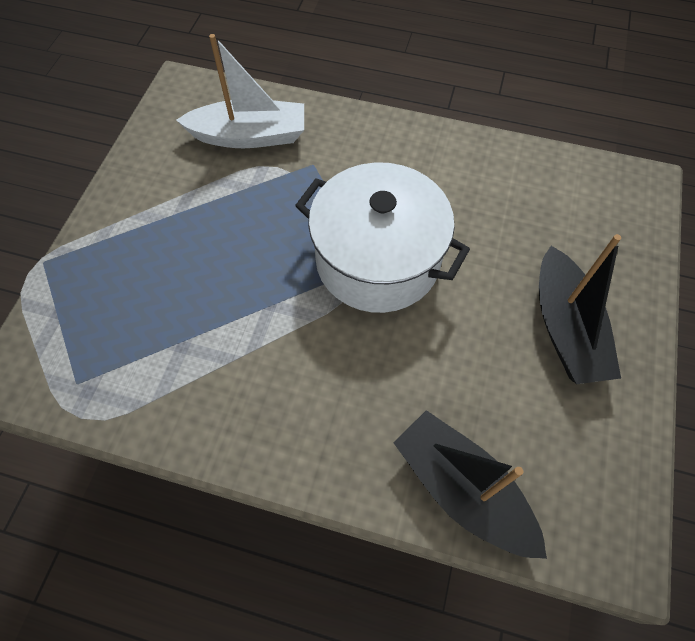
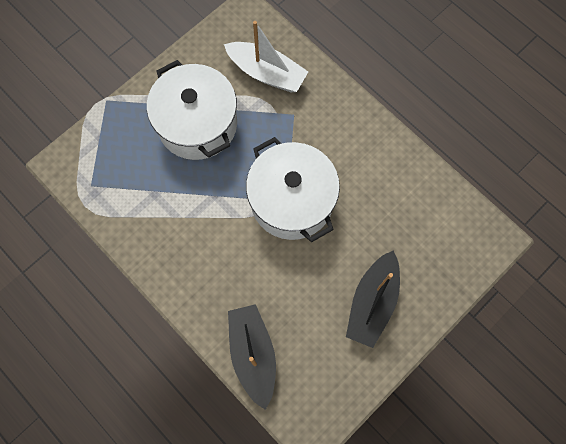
camera: 30 degrees right, 10 degrees up
(193, 231) = (197, 124): none -> white pot

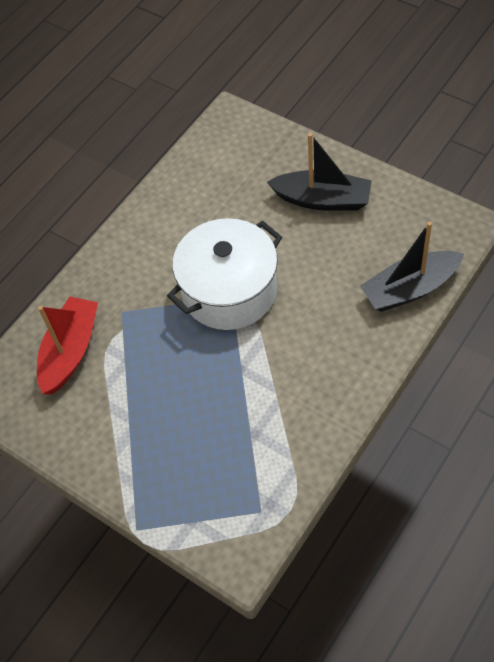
camera: 95 degrees left, 15 degrees down
(197, 124) = (152, 410): white pot -> none
(266, 73) = (70, 351): white boat -> red boat

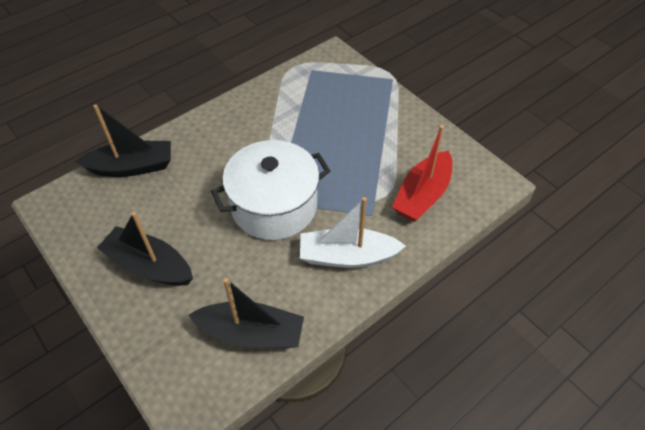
camera: 170 degrees left, 5 degrees down
(137, 262) = (347, 256): none -> white boat
(202, 176) = (251, 333): none -> black boat

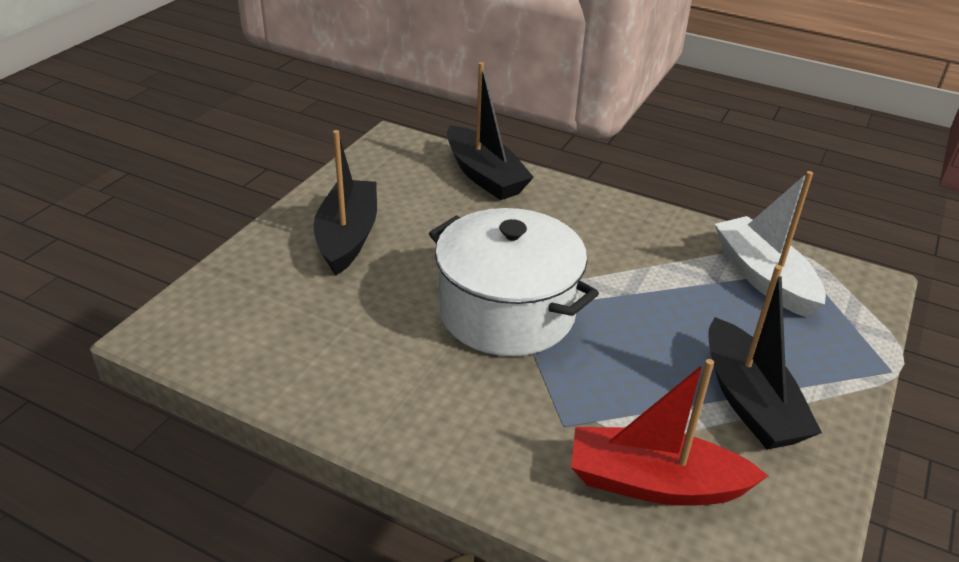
camera: 65 degrees right, 15 degrees down
(251, 333) = (286, 354): black boat -> black boat (749, 401)
(347, 256) = (464, 417): white boat -> white boat (764, 277)

